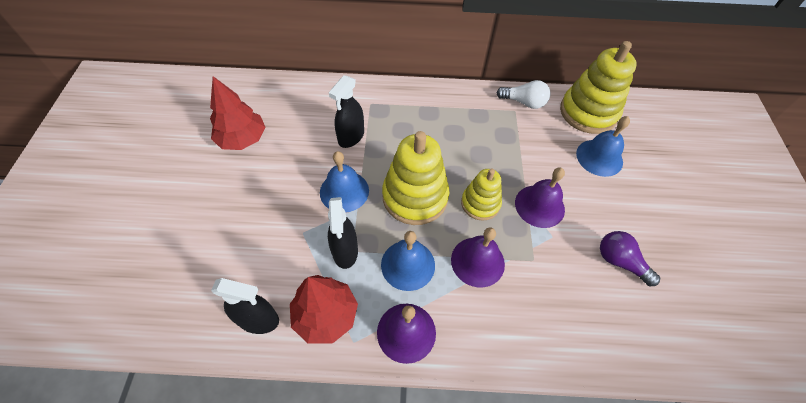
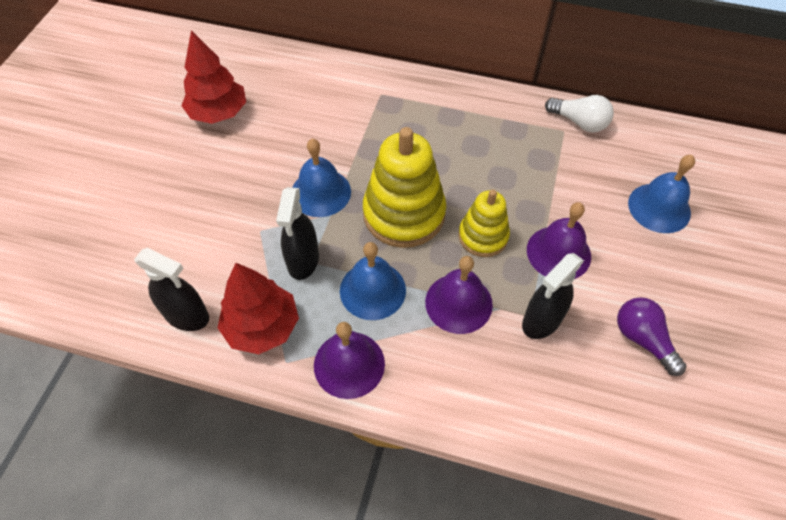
camera: 15 degrees right, 0 degrees up
(351, 137) = (346, 130): black spray bottle -> black spray bottle (541, 320)
(588, 112) = (663, 148): yellow stacking toy -> none

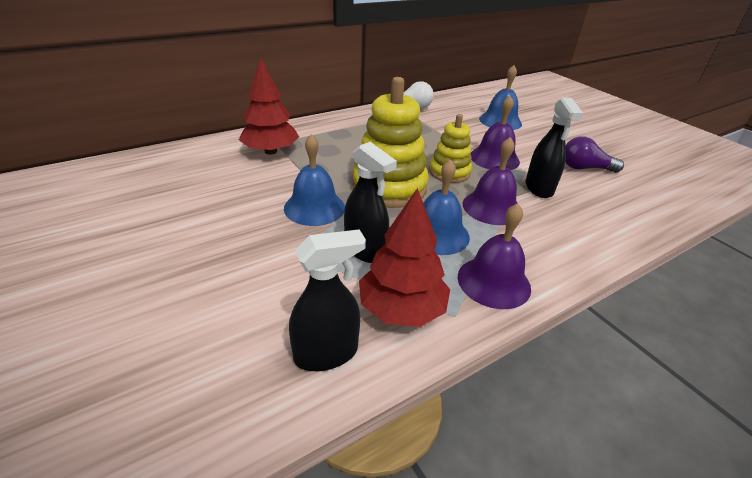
camera: 50 degrees left, 20 degrees down
(218, 113) = (144, 209): red tree -> red tree (270, 151)

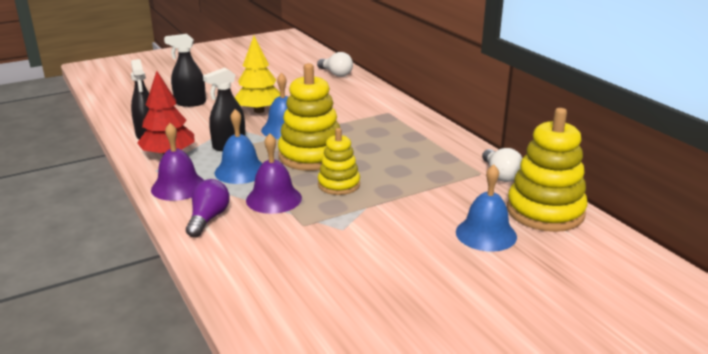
camera: 95 degrees right, 10 degrees down
(121, 171) = (336, 74): none -> white light bulb
(243, 232) = (259, 111): none -> yellow tree
(270, 151) = (371, 111): red tree -> none
(461, 102) = (545, 211): none -> yellow stacking toy
(494, 158) = (372, 214): purple bell -> none
(539, 188) = (306, 231): black spray bottle -> black spray bottle (190, 103)
(584, 168) = (353, 274): purple light bulb -> purple light bulb (208, 219)

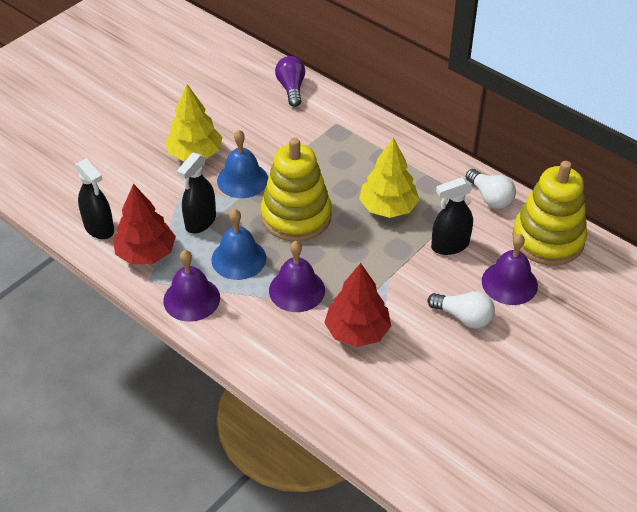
camera: 20 degrees left, 20 degrees up
(190, 103) = (106, 158): black spray bottle -> black spray bottle (450, 245)
(208, 219) = (251, 335): purple light bulb -> purple light bulb (291, 88)
(307, 236) = (357, 331): none -> red tree
(336, 74) = (241, 63): white light bulb -> white light bulb (463, 317)
(339, 185) = (347, 252): yellow stacking toy -> none
(397, 164) = (388, 207): none -> yellow tree
(486, 234) = (509, 283): blue bell -> purple bell

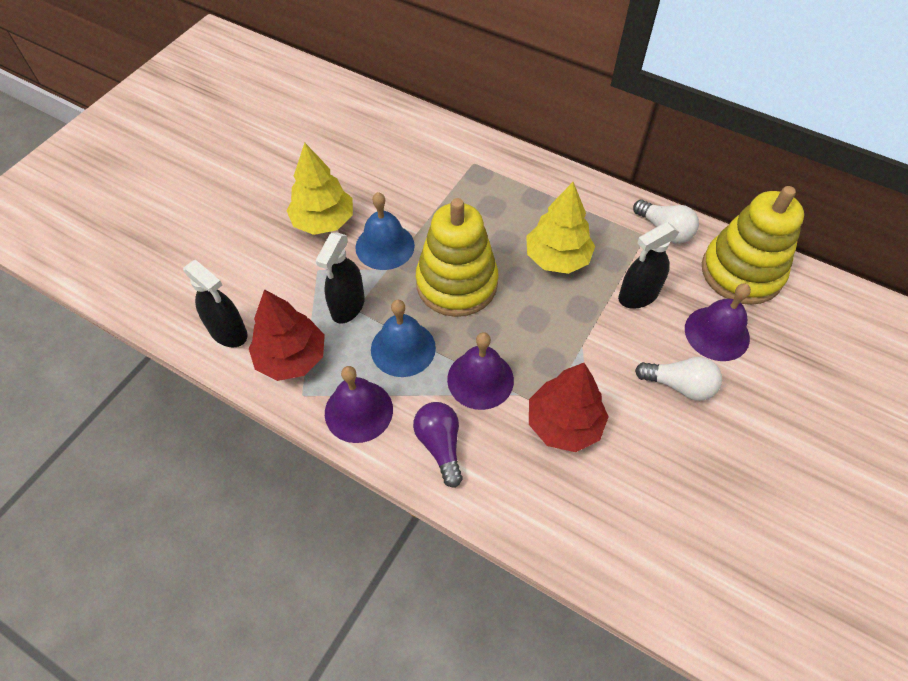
camera: 10 degrees left, 10 degrees up
(291, 88) = (414, 128): purple light bulb -> purple light bulb (440, 445)

